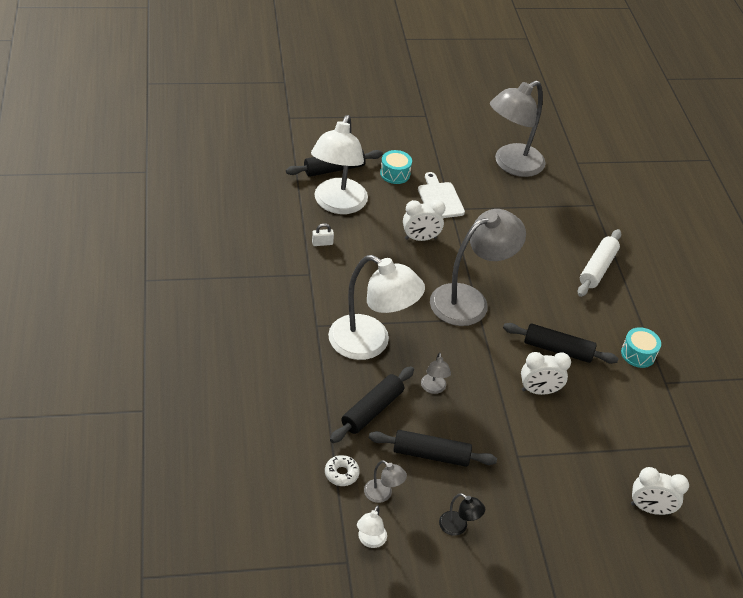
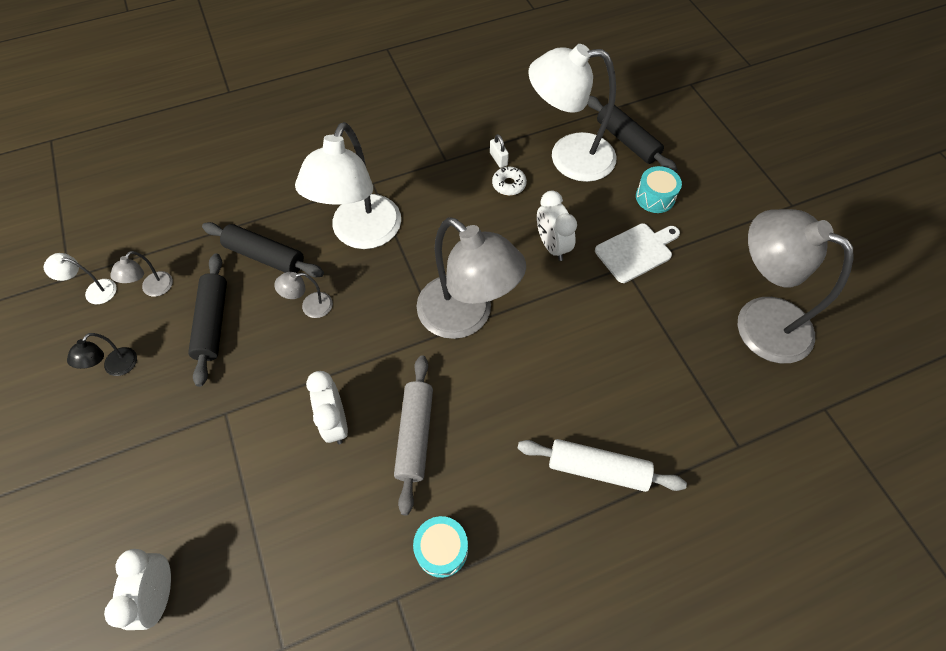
camera: 80 degrees right, 15 degrees up
(341, 473) = (176, 249): white donut -> white donut (509, 184)
(558, 349) = (415, 435): black rolling pin -> grey rolling pin

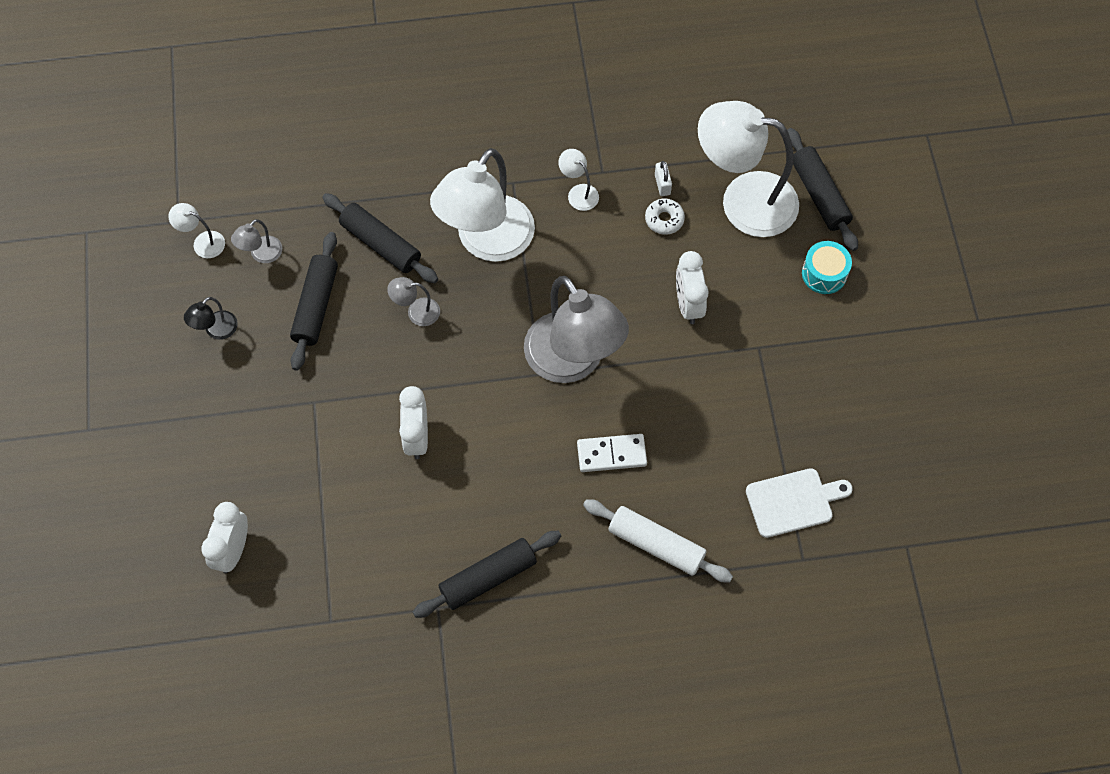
camera: 15 degrees right, 5 degrees up
(415, 435) = (490, 469): grey rolling pin -> none
(430, 179) = (578, 192): none -> white lamp
(441, 549) = (488, 577): turquoise drum -> black rolling pin
(527, 392) = (611, 454): none -> white domino
(636, 251) = (778, 333): white cutting board -> white cutting board (793, 502)
(758, 320) = (879, 441): grey lamp -> none

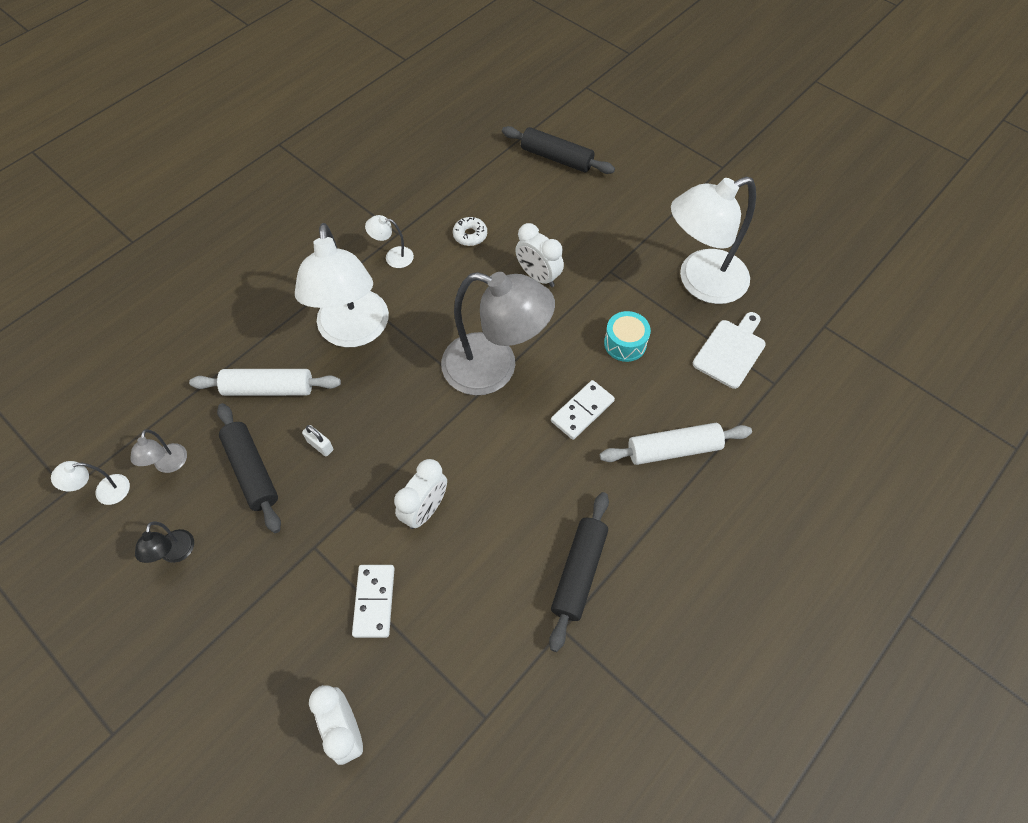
camera: 40 degrees left, 5 degrees down
(323, 477) = (374, 601): none -> white domino
(381, 244) = (269, 388): black rolling pin -> white rolling pin
(416, 312) = (342, 417): grey lamp -> none
(417, 437) = (425, 509): white clock -> white clock turned 105 degrees counterclockwise
(662, 184) = (448, 215): white padlock -> white padlock (320, 445)
(743, 200) = (511, 191): white lamp -> white lamp (700, 282)
(824, 274) = (606, 200): turquoise drum -> turquoise drum (625, 343)

